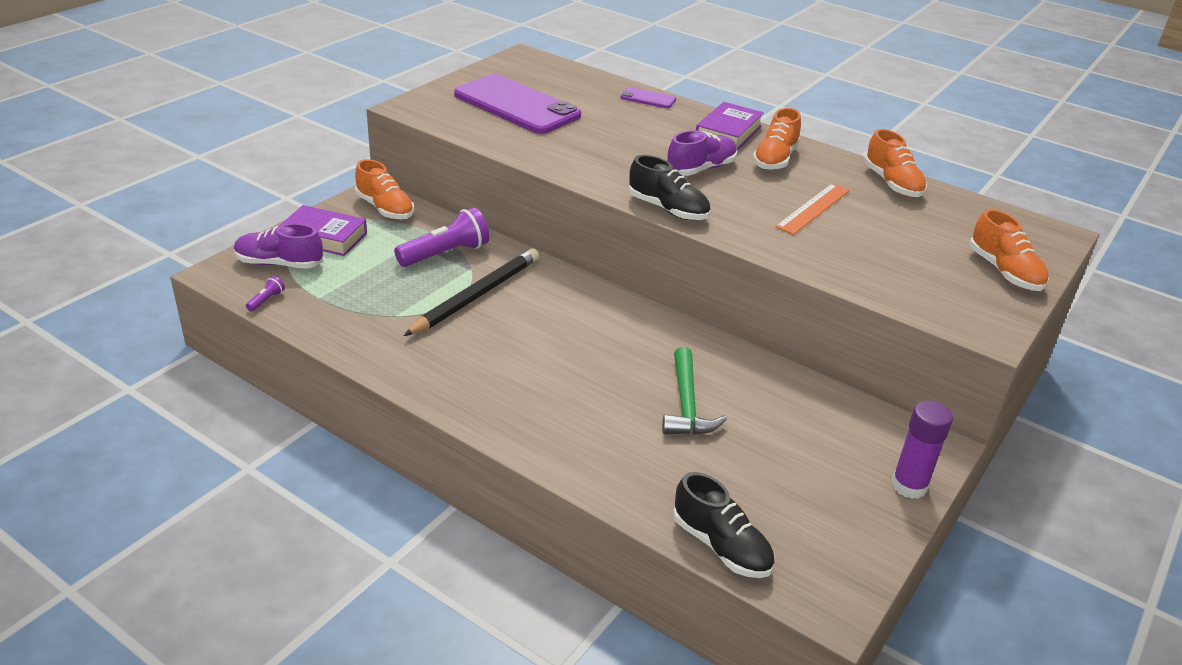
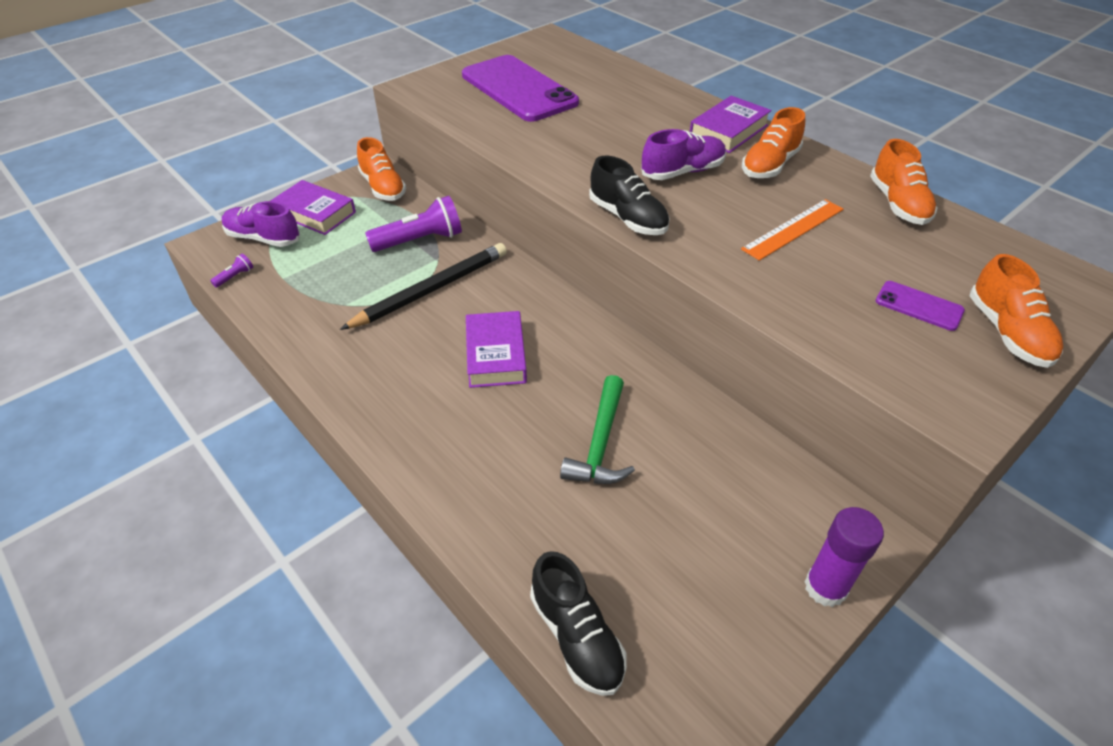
camera: 15 degrees right, 10 degrees up
(563, 344) = (496, 355): none -> purple book
(648, 98) = (656, 87): purple phone -> purple phone (919, 306)

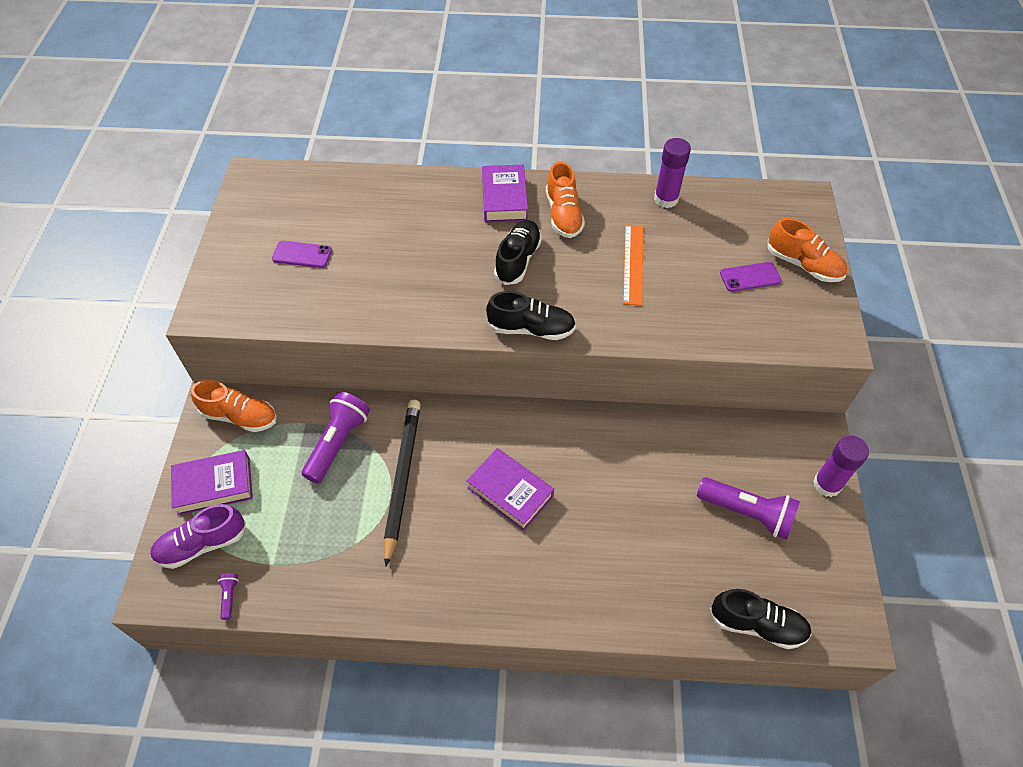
camera: 45 degrees left, 10 degrees up
(518, 89) = (302, 255): purple phone -> purple phone, size x0.43
(600, 443) = (641, 499): green hammer -> none
(683, 172) = (518, 260): purple shoe -> black shoe
(694, 537) = (747, 513): none -> purple flashlight
(898, 204) = (666, 199): orange shoe -> purple glue stick

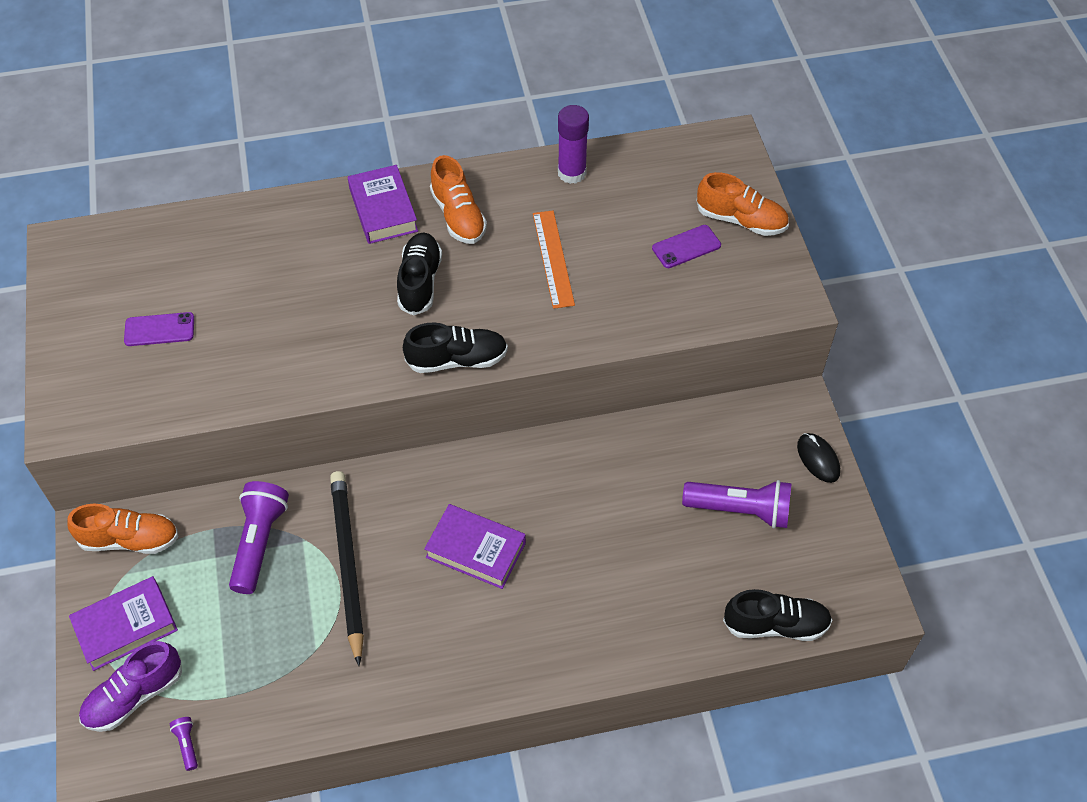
camera: 15 degrees left, 0 degrees up
(827, 484) = (818, 459): purple glue stick -> black mouse

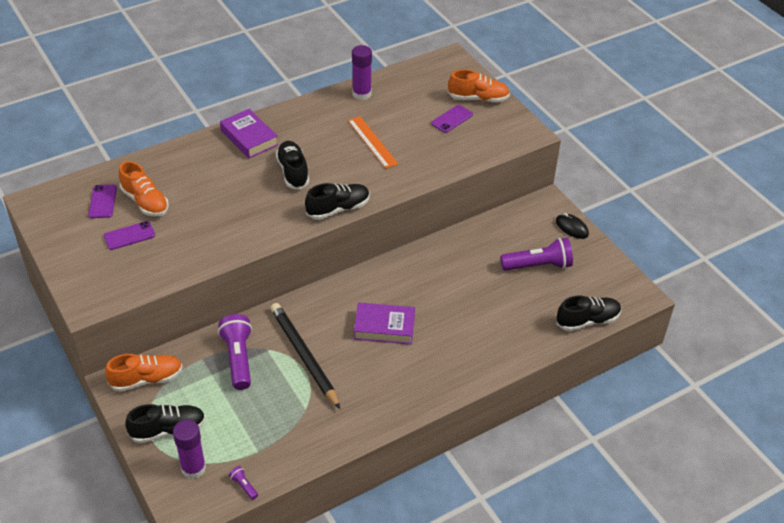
camera: 20 degrees left, 10 degrees down
(126, 627) = (168, 430): purple book -> black shoe
(134, 696) = (193, 468): purple shoe -> purple glue stick
(148, 266) = (103, 201): none -> purple phone
(458, 216) = (300, 131): orange shoe -> orange shoe (145, 202)

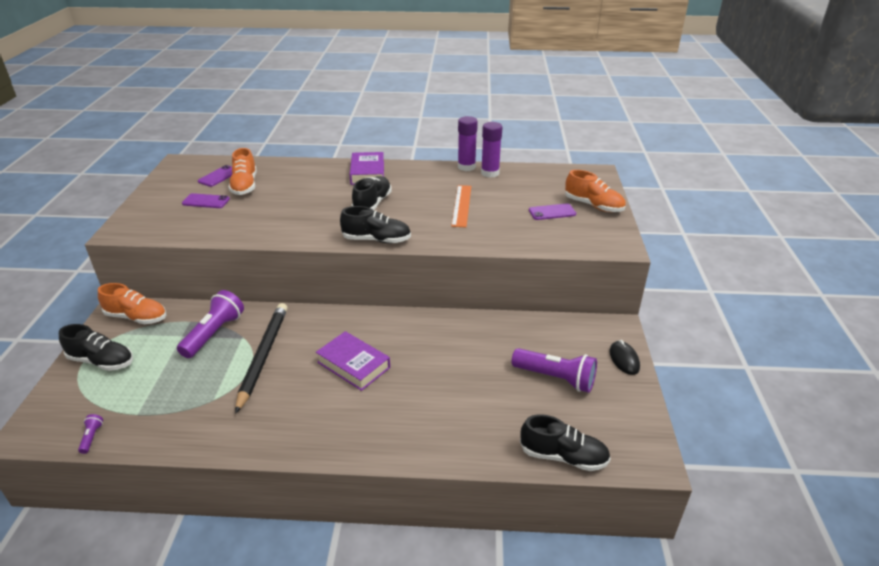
camera: 35 degrees right, 10 degrees down
(193, 468) = (79, 400): purple glue stick -> purple glue stick (466, 167)

